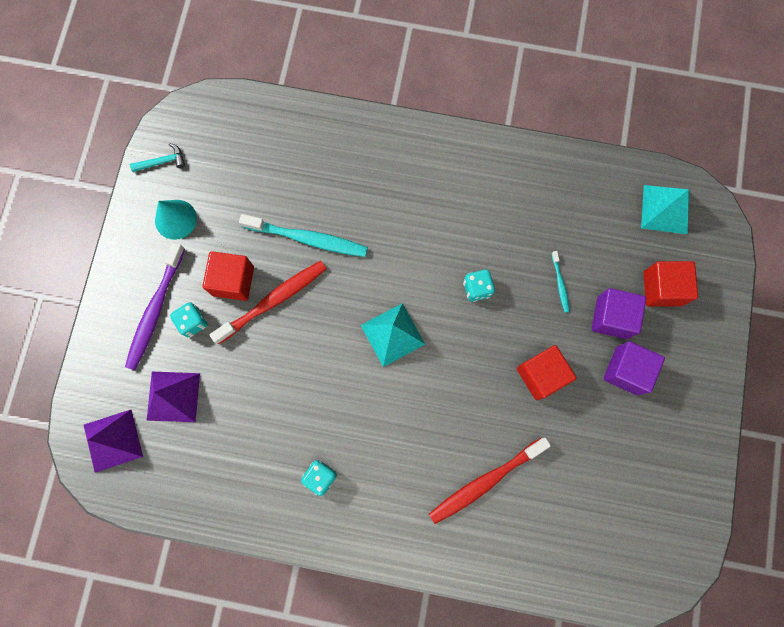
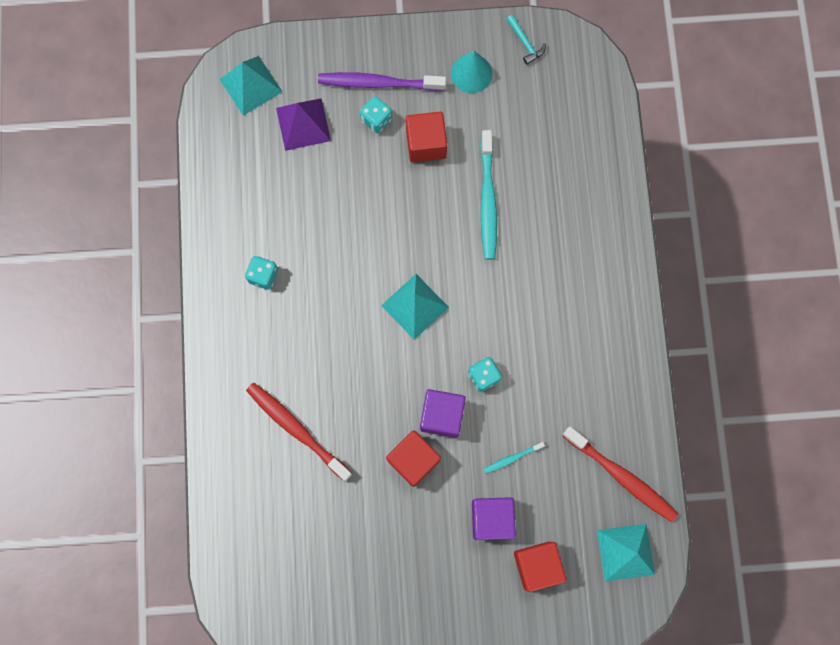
camera: 75 degrees right, 0 degrees up
(113, 440) = (250, 85): purple pyramid -> turquoise pyramid
(273, 301) = (417, 186): red toothbrush -> red toothbrush (621, 476)
(626, 371) = (440, 545): purple cube -> purple cube (442, 416)

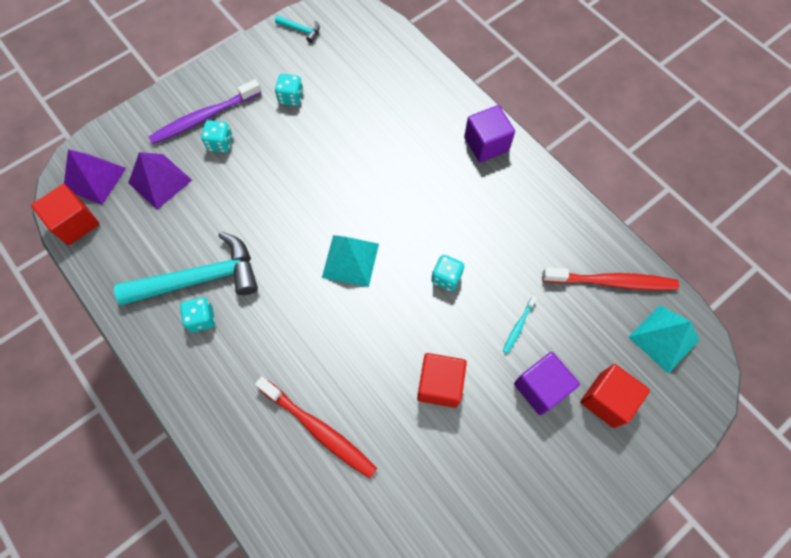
camera: 35 degrees left, 10 degrees down
(250, 85) = (94, 178): turquoise pyramid -> purple pyramid
(282, 239) = (200, 279): none -> turquoise hammer
(296, 429) = (319, 430): red toothbrush -> red toothbrush turned 150 degrees counterclockwise
(426, 144) = (273, 137): red cube -> red cube (75, 223)
(442, 416) = (436, 331): purple cube -> purple cube (486, 144)
(468, 112) = (291, 97): none -> turquoise dice
(471, 73) = (274, 71): turquoise cone -> none
(487, 200) = (351, 148): turquoise toothbrush -> none

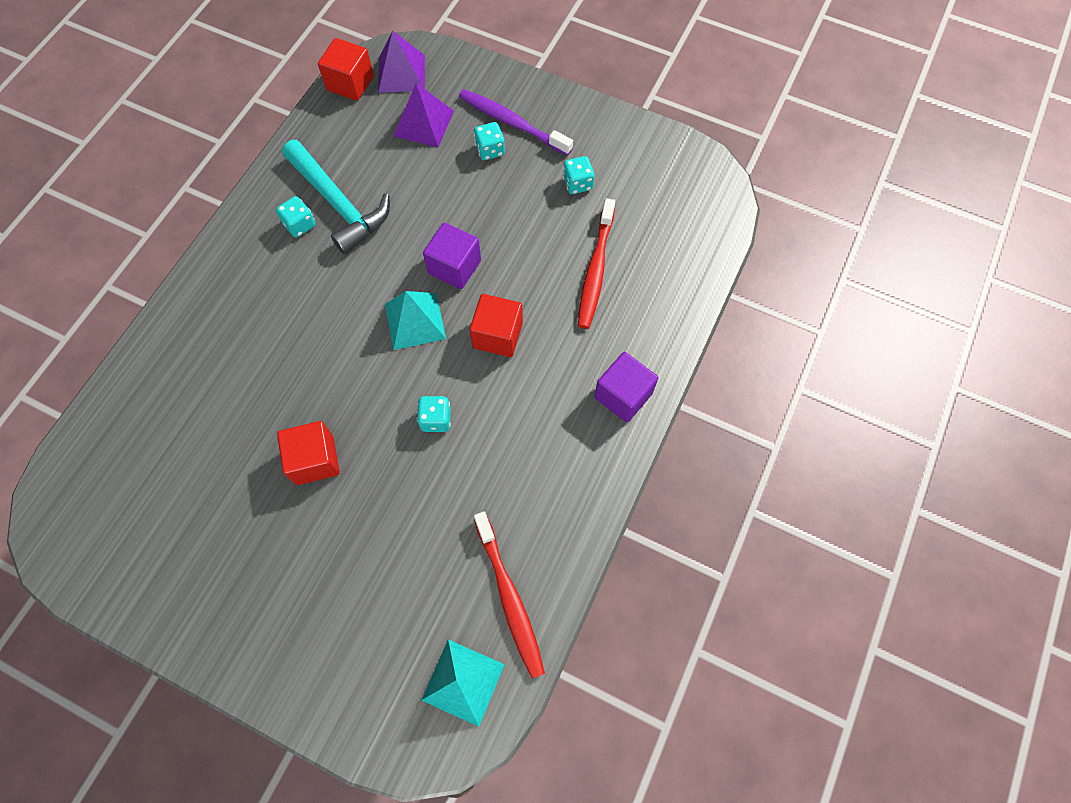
camera: 65 degrees right, 0 degrees up
(300, 30) = (668, 153): turquoise hammer -> none
(319, 430) = (230, 370): red toothbrush -> red toothbrush (595, 270)
(518, 326) = (410, 514): turquoise toothbrush -> none
(541, 388) = (349, 562): purple cube -> purple cube (454, 267)
(607, 400) = (362, 639): red cube -> red cube (497, 335)

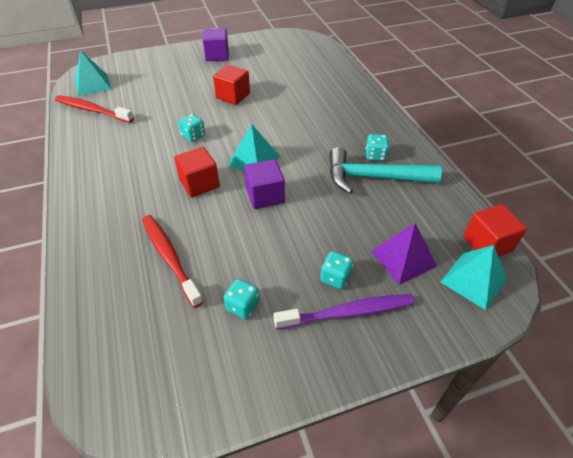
camera: 135 degrees right, 20 degrees down
(401, 73) = (473, 280): purple pyramid -> turquoise pyramid
(623, 395) = (90, 205): purple cube -> purple cube (217, 55)

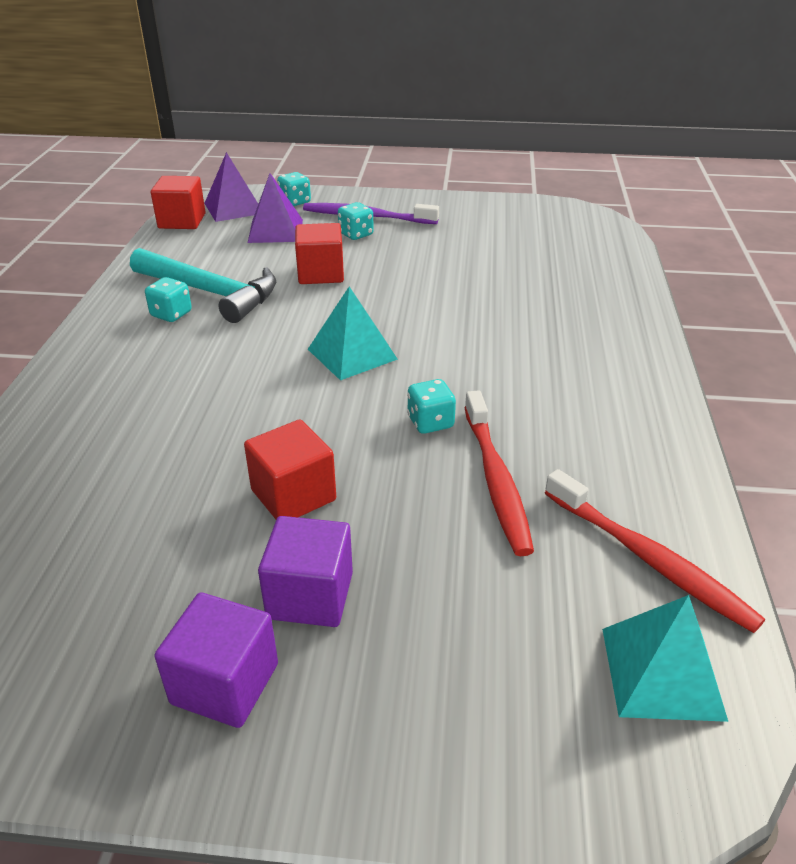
camera: 155 degrees left, 10 degrees down
(170, 257) = (522, 283): red toothbrush -> red toothbrush (496, 480)
(199, 183) = (455, 344): red cube -> red cube (321, 273)
(243, 306) = (459, 238): turquoise dice -> turquoise dice (295, 202)
(265, 196) = (371, 309): purple cube -> purple cube (310, 595)
(473, 280) = (233, 208): turquoise pyramid -> purple pyramid

